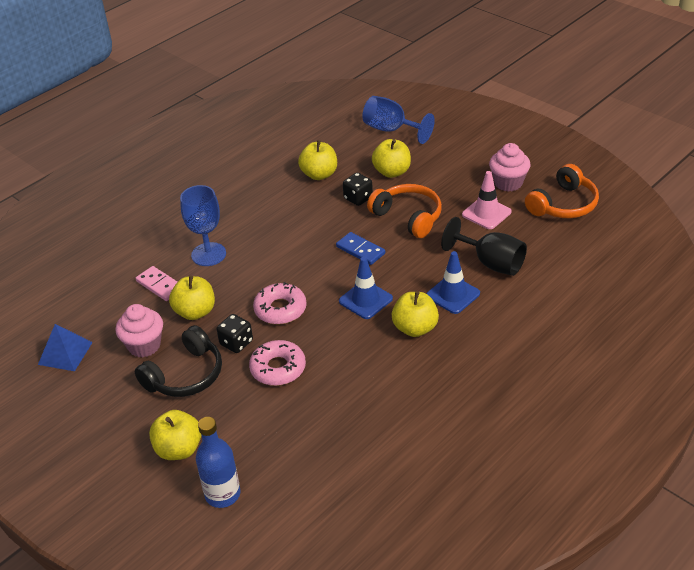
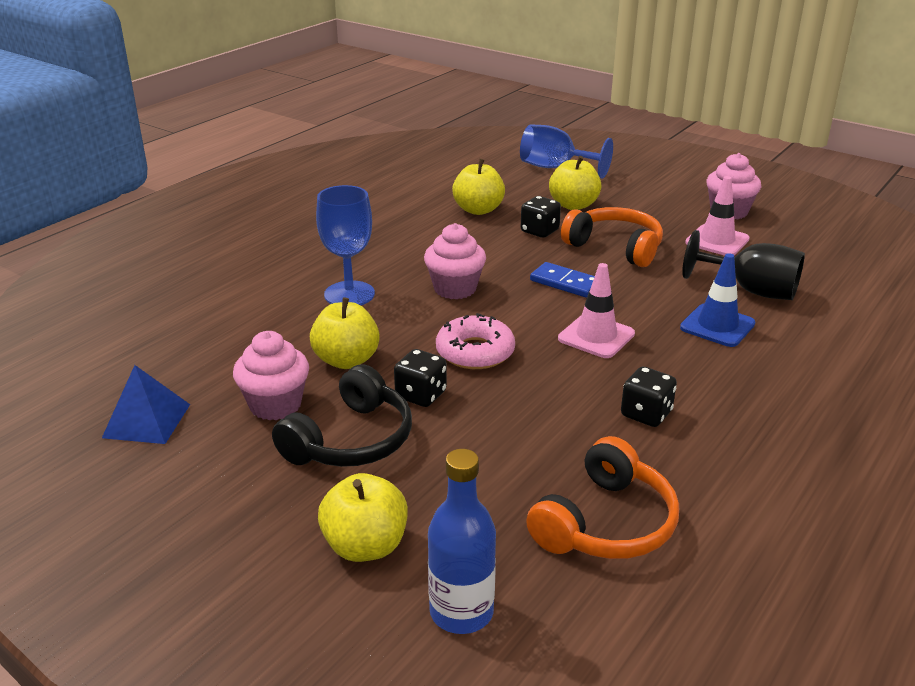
camera: 10 degrees left, 10 degrees down
(160, 285) = (285, 331): pink domino -> none
(278, 368) = (496, 424): pink donut -> none
(282, 252) = (455, 289): none -> pink cupcake
(365, 300) = (596, 336): blue traffic cone -> pink traffic cone
(376, 366) = (646, 414): none -> black dice
(415, 328) = (683, 366): yellow apple -> none
(563, 204) = (811, 230): orange headphones -> orange headphones (605, 523)

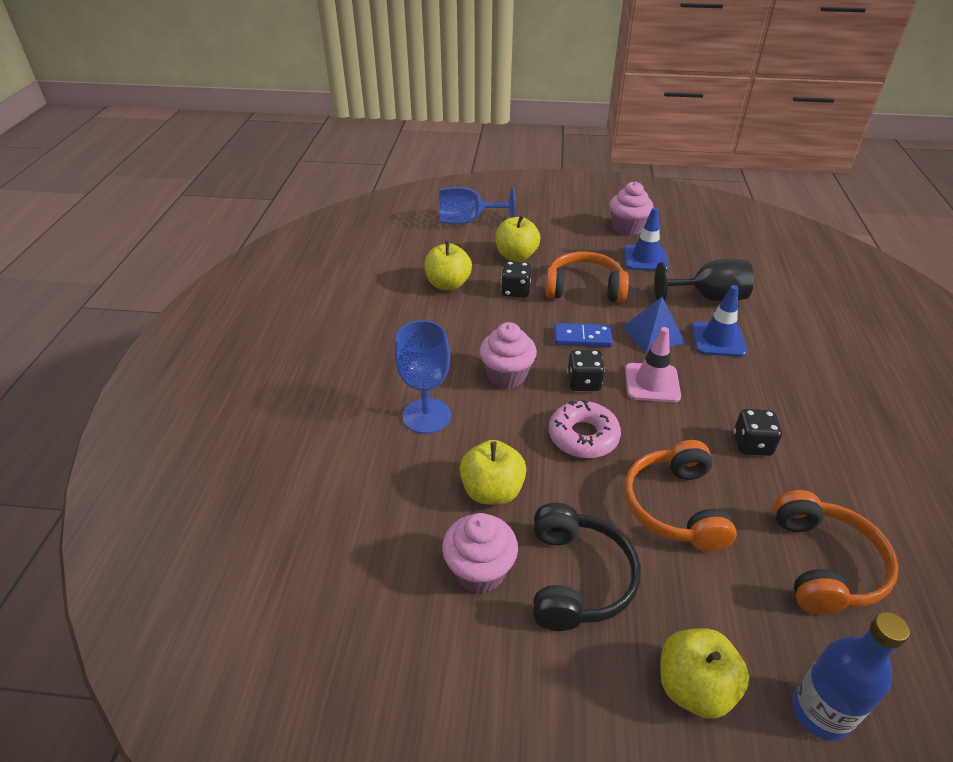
camera: 30 degrees left, 10 degrees up
(147, 421) = (380, 650): blue pyramid -> blue pyramid (653, 334)
(421, 395) = (585, 501): black dice -> black dice (583, 382)
(503, 428) = (675, 506): none -> orange headphones
(717, 241) = (645, 258): pink traffic cone -> blue traffic cone

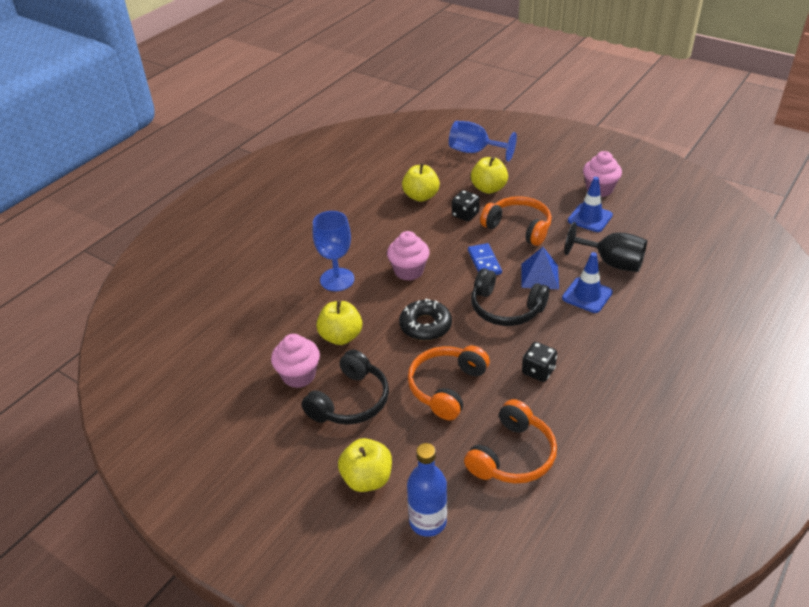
camera: 30 degrees right, 0 degrees up
(582, 337) = (484, 262): blue domino -> blue domino turned 45 degrees clockwise
(583, 382) = (457, 292): black dice -> none
(583, 436) = (425, 325): pink donut -> black donut
(652, 383) = (505, 308): pink traffic cone -> black headphones

